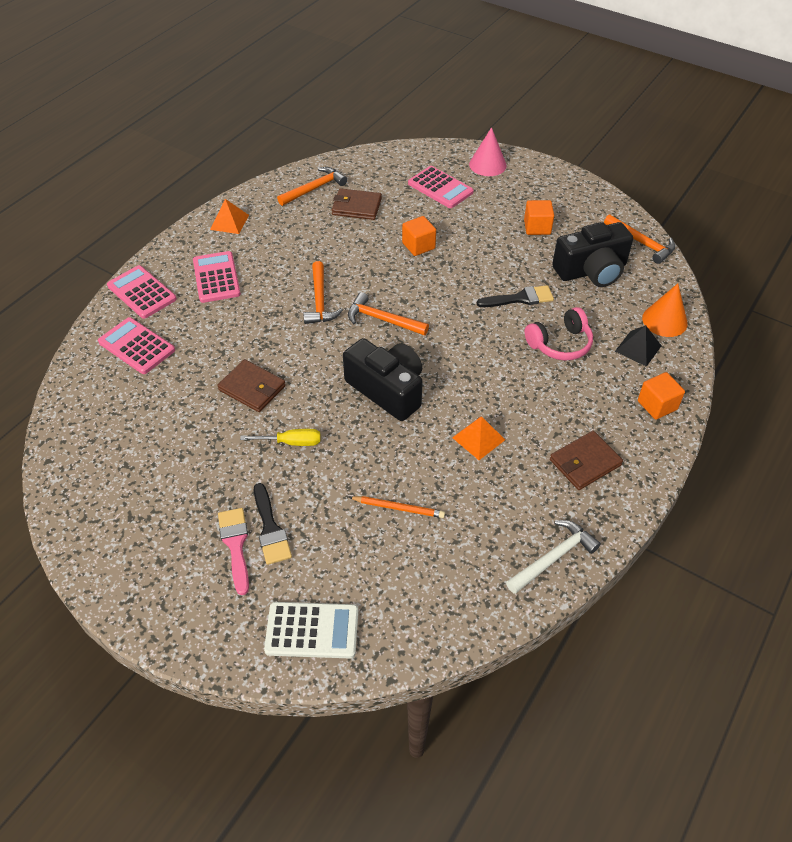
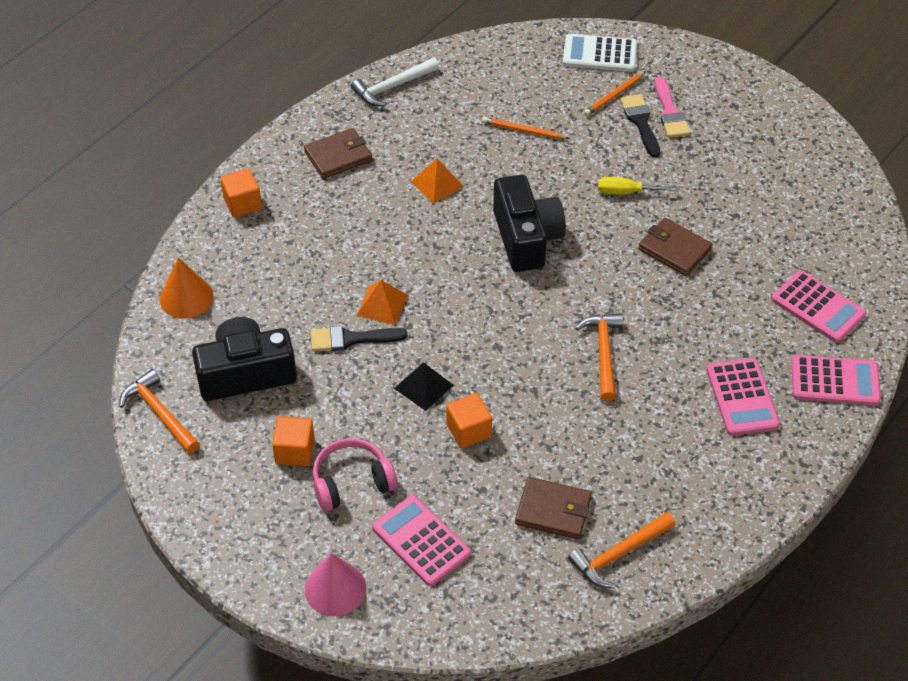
camera: 175 degrees left, 0 degrees up
(141, 292) = (835, 381): pink calculator -> pink calculator turned 45 degrees counterclockwise
(229, 222) = (741, 494): orange pyramid -> orange pyramid (382, 305)
(297, 565) = (614, 95): none -> orange pencil
(382, 319) = (526, 322): orange hammer -> none
(387, 390) = (526, 238): black camera -> black camera turned 150 degrees counterclockwise
(560, 344) = (321, 277): pink headphones -> pink headphones (352, 482)
(638, 348) = (234, 266): black pyramid -> black pyramid (423, 386)

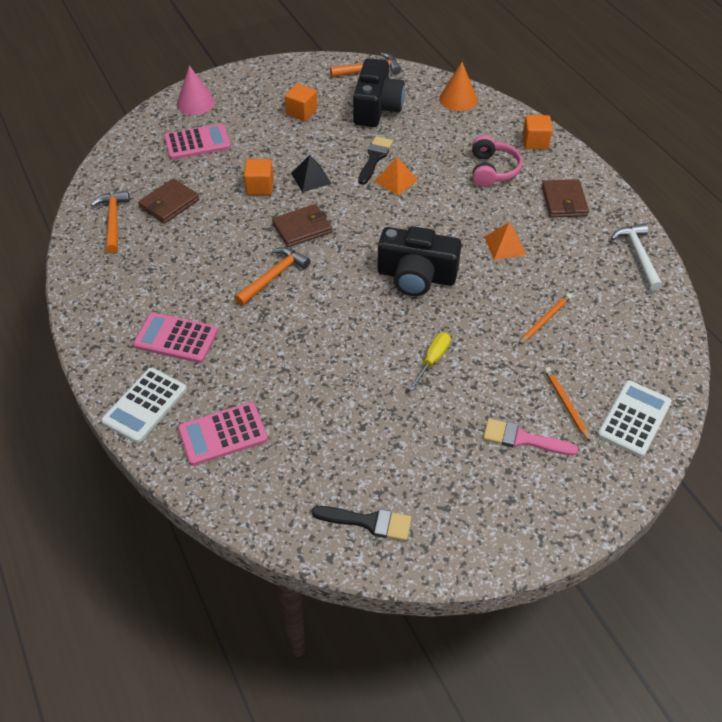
camera: 115 degrees right, 0 degrees up
(352, 482) = (261, 128): pink headphones -> pink headphones (492, 170)
(603, 353) = (274, 276): orange hammer -> orange hammer turned 75 degrees counterclockwise
(640, 122) = (519, 409): black brush -> black brush (368, 522)
(674, 249) = (348, 364): brown wallet -> brown wallet (302, 228)
(835, 381) = (145, 405): pink calculator -> white calculator

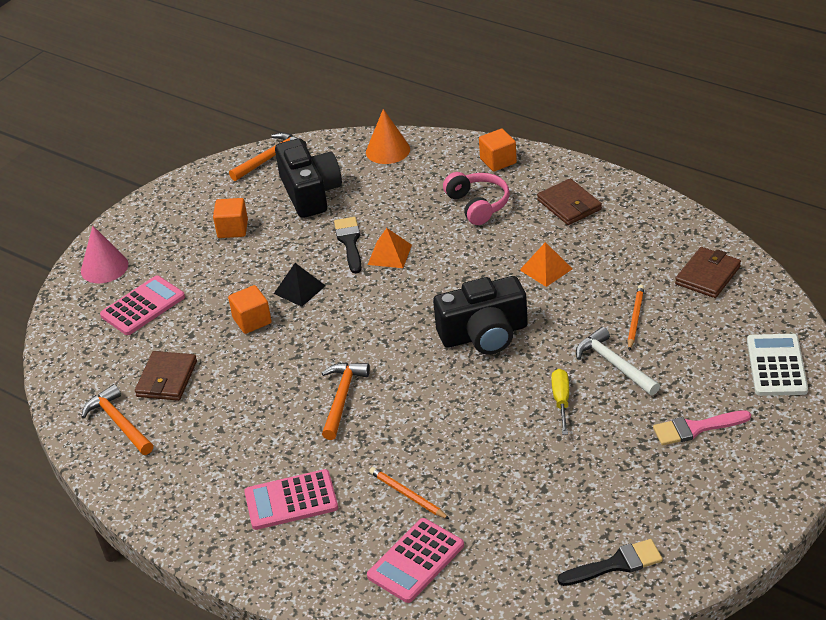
camera: 25 degrees left, 10 degrees down
(145, 405) = (314, 575): white calculator -> none
(302, 228) = (332, 340): brown wallet -> brown wallet (708, 275)
(566, 404) = (710, 382): orange pencil -> orange pencil (408, 495)
(638, 255) = (674, 225): white hammer -> white hammer (614, 364)

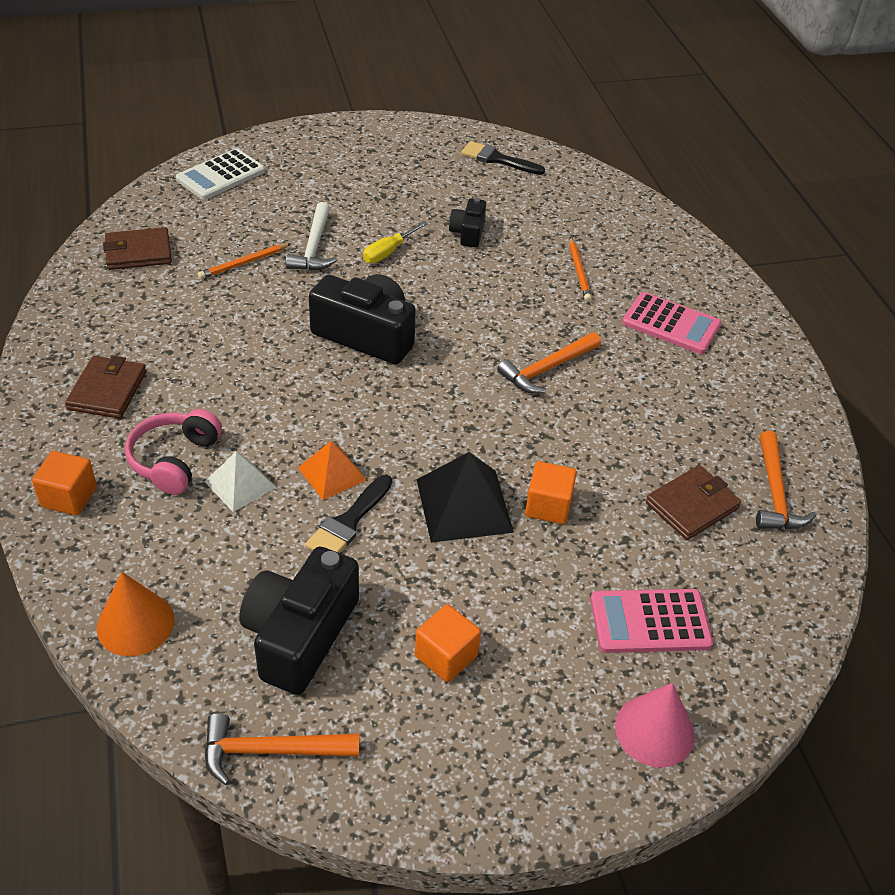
camera: 145 degrees left, 5 degrees up
(299, 289) = (464, 505): black pyramid -> black pyramid, size x1.61
(416, 561) = (620, 235): pink calculator -> none
(428, 219) = (240, 484): none -> white pyramid
(532, 463) = (468, 233): none -> black camera
(546, 269) = (232, 348): orange pyramid -> none
(695, 428) = (334, 181): pink brush -> none

